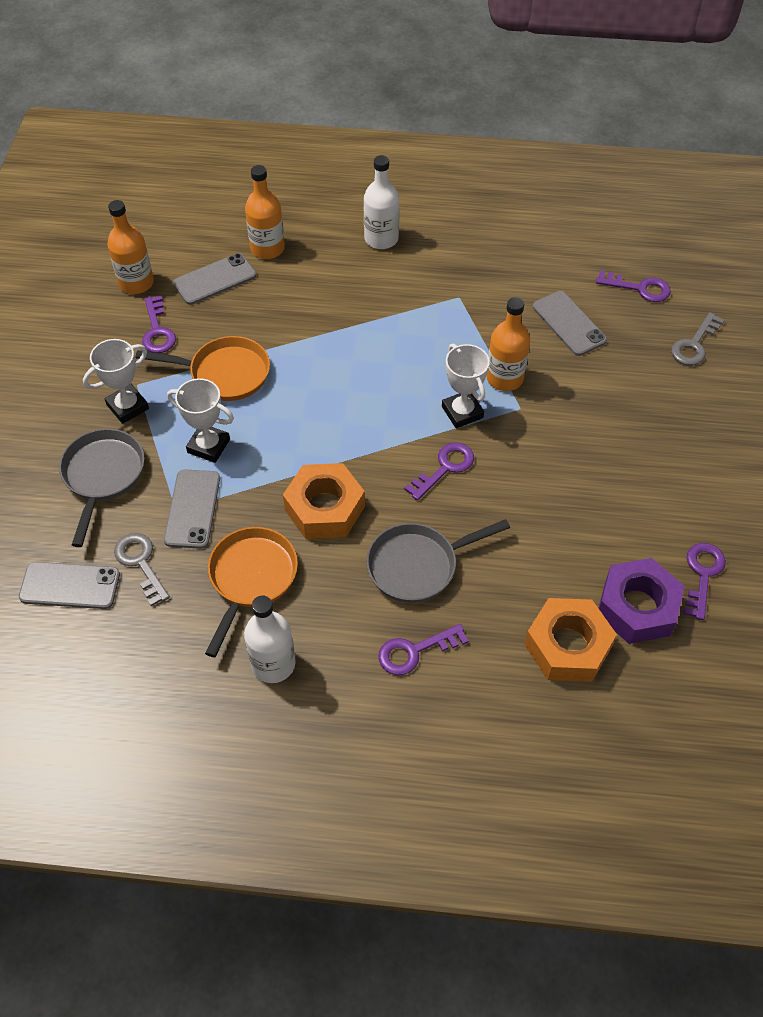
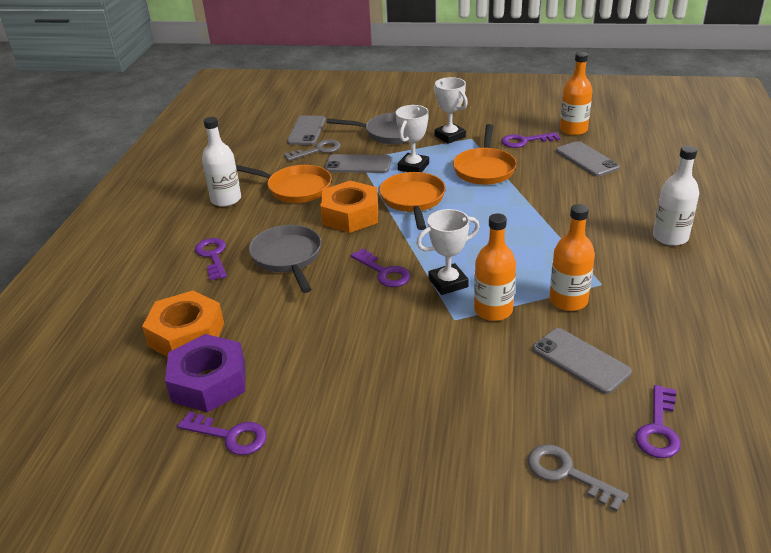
camera: 95 degrees right, 20 degrees down
(267, 248) = (632, 180): orange bottle -> orange bottle (568, 300)
(294, 445) = (413, 200): none -> orange pan
(569, 323) = (580, 361): grey phone -> grey phone turned 75 degrees clockwise

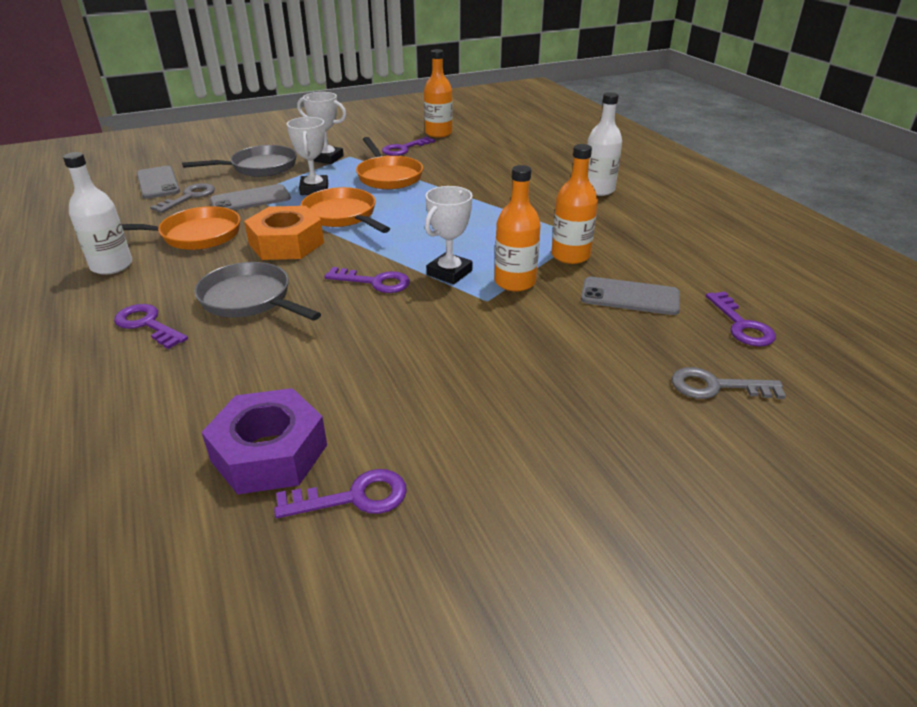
camera: 35 degrees left, 0 degrees up
(187, 334) = (189, 414): orange nut -> none
(587, 159) = (473, 151): grey phone -> none

